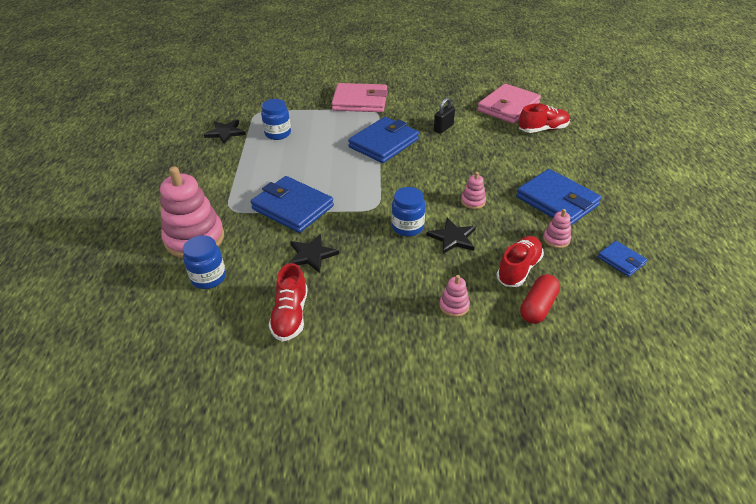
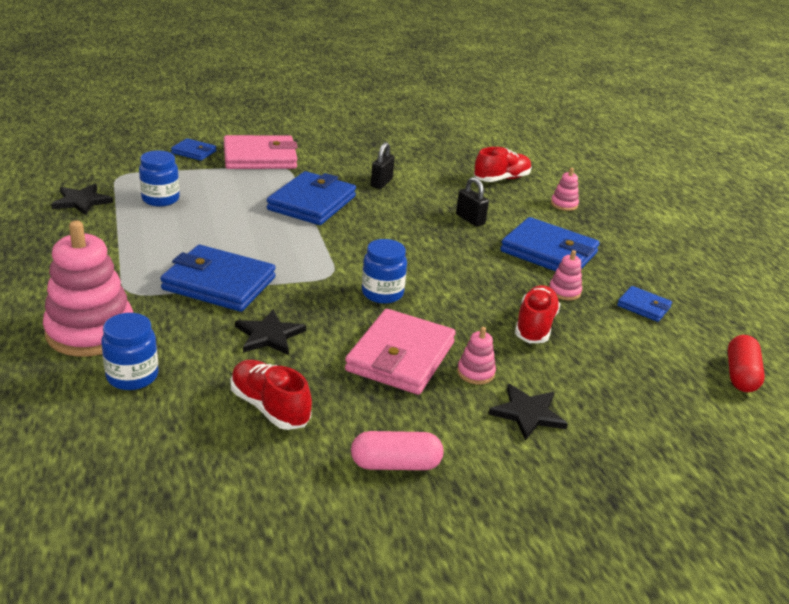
camera: 20 degrees left, 10 degrees down
(290, 315) = (270, 407): red shoe -> red shoe turned 150 degrees clockwise
(315, 95) = (194, 152): none -> blue wallet
(362, 377) = (395, 464): none -> pink capsule
(453, 238) = (443, 300): black star -> black star (528, 413)
(473, 201) = (451, 259): pink stacking toy -> pink stacking toy (564, 204)
(502, 165) = (470, 219): none -> black padlock
(508, 107) = (451, 157): pink wallet -> pink wallet (400, 357)
(538, 307) = (573, 363): red capsule -> red capsule (740, 375)

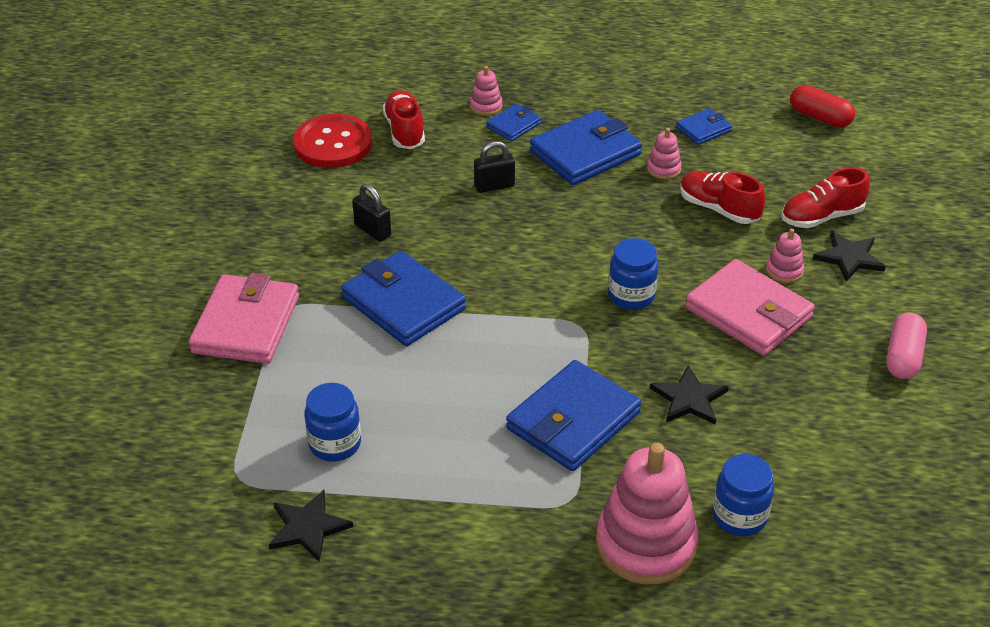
camera: 65 degrees left, 10 degrees up
(194, 152) = (195, 389): blue wallet -> blue wallet (513, 125)
(270, 407) = (810, 421): red shoe -> red shoe (821, 217)
(462, 158) = (333, 144): none -> red button

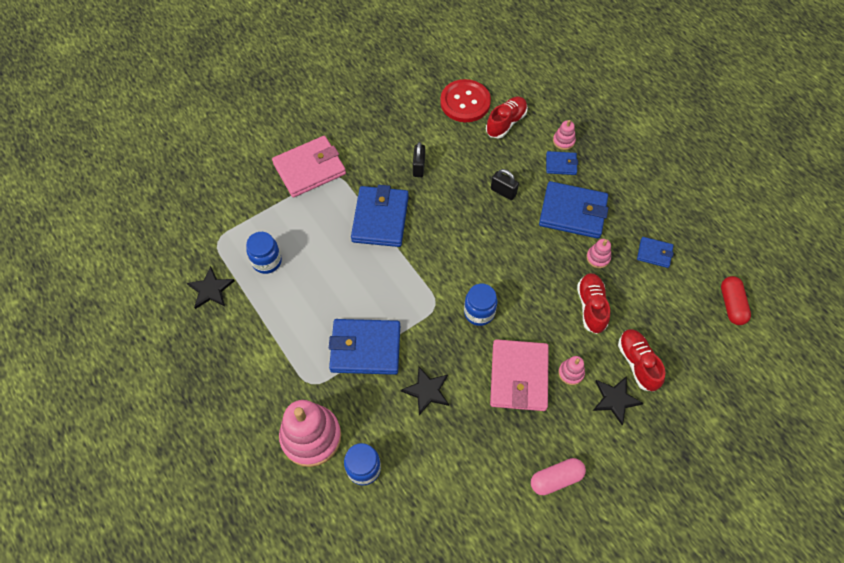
camera: 50 degrees right, 20 degrees up
(821, 217) = (637, 363): red shoe -> red shoe turned 45 degrees clockwise

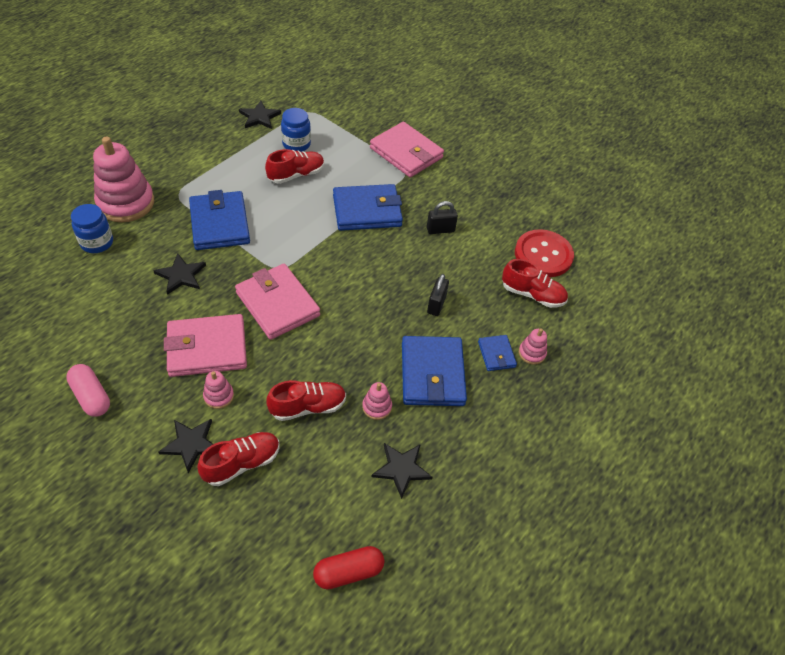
camera: 70 degrees right, 10 degrees down
(313, 269) = (296, 175): none -> red shoe
(479, 312) = (277, 304): blue jar -> pink wallet
(654, 253) = (401, 469): blue wallet -> black star

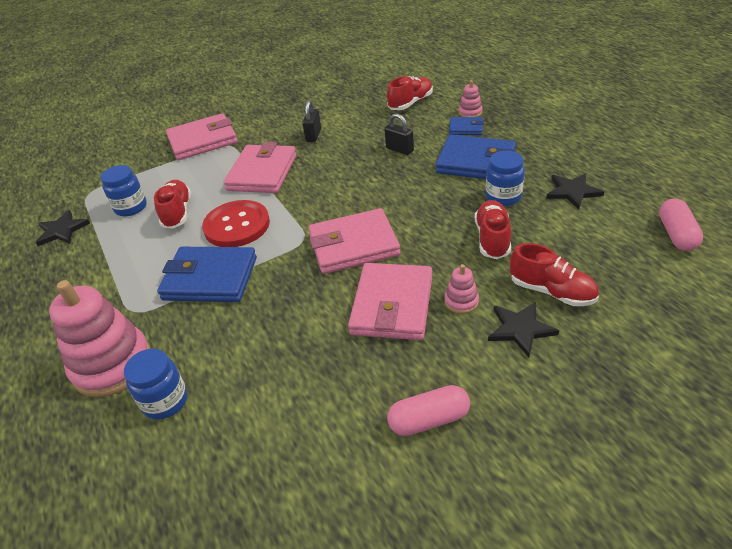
camera: 60 degrees left, 10 degrees down
(181, 275) = (272, 319): black star -> none
(242, 463) = (552, 291): red shoe -> red shoe turned 135 degrees clockwise
(348, 572) = (676, 234): red capsule -> pink capsule
(367, 211) = (262, 173): blue wallet -> pink wallet
(377, 407) = (503, 197): pink stacking toy -> blue jar
(543, 255) = (371, 92): red button -> red button (237, 226)

